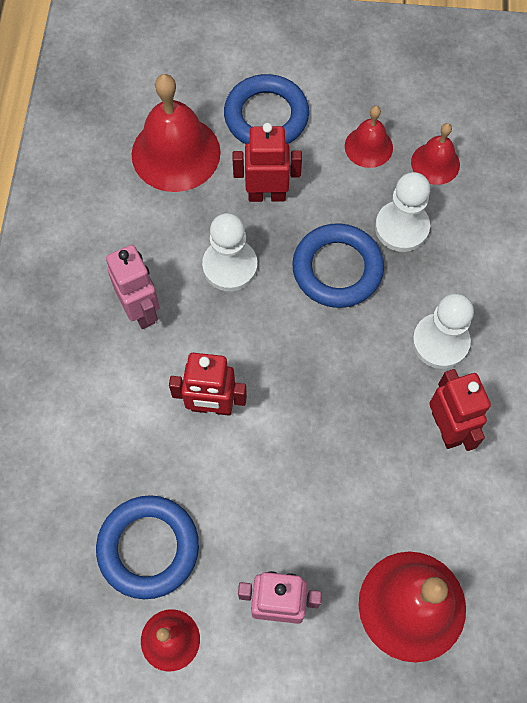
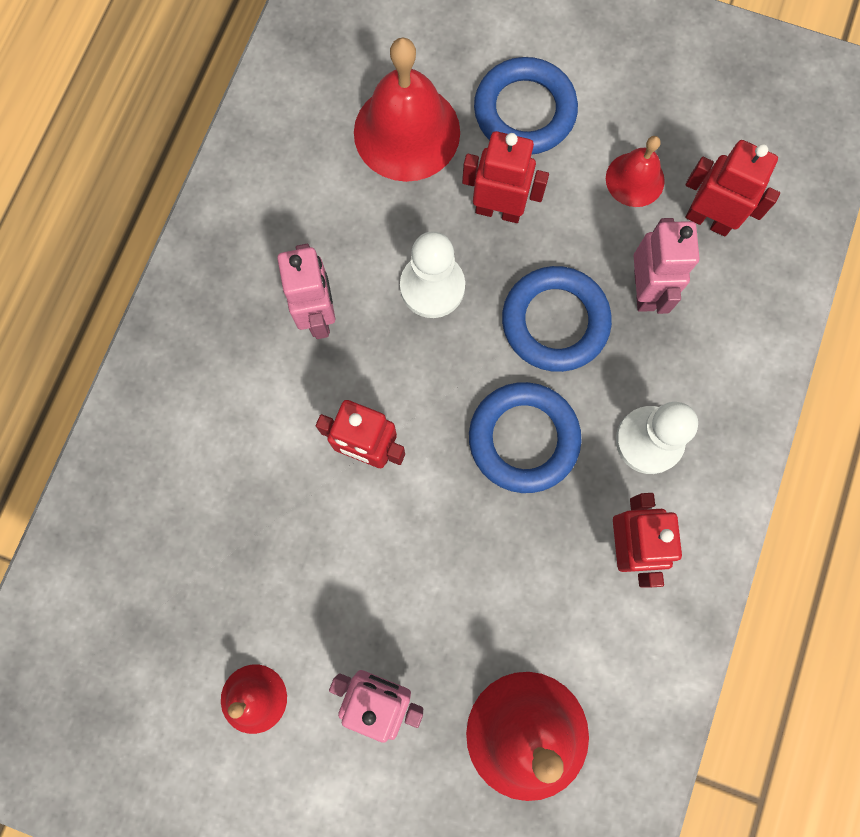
camera: 15 degrees right, 10 degrees up
(148, 548) = (256, 590): blue ring -> blue ring (523, 439)
(401, 227) = (645, 290): white pawn -> pink robot
(435, 163) = (708, 220): red bell -> red robot

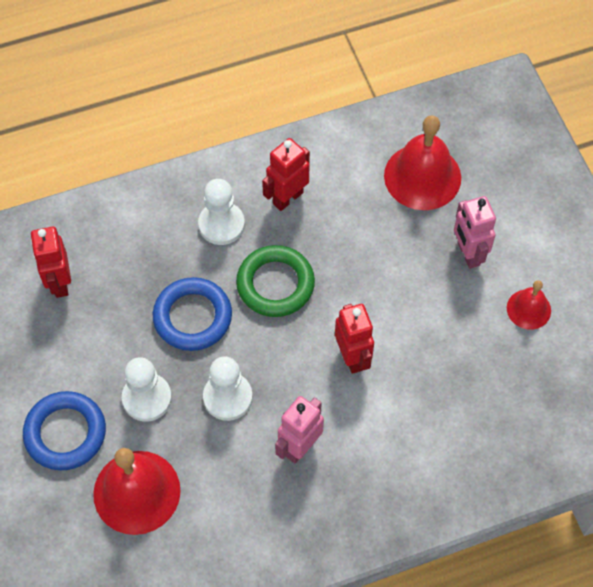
camera: 130 degrees left, 15 degrees down
(498, 210) = (147, 398): red robot -> white pawn
(523, 439) = (275, 284): blue ring -> green ring
(635, 179) = (63, 338): red bell -> none
(645, 290) = (133, 285): pink robot -> none

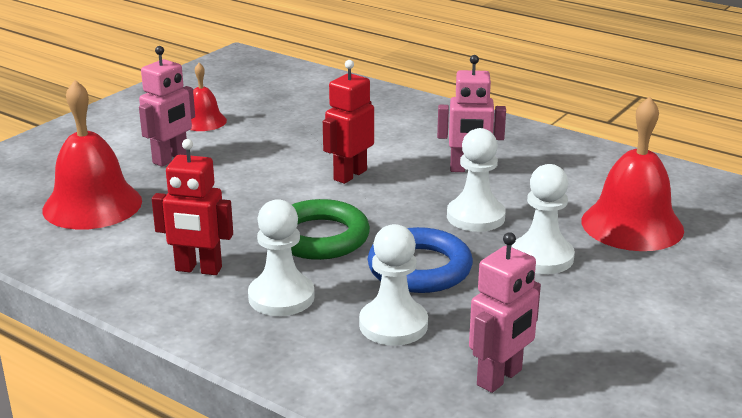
camera: 125 degrees left, 35 degrees down
(59, 282) = (500, 378): red robot -> pink robot
(65, 433) = (649, 287): blue ring -> none
(147, 264) = (393, 325): none -> white pawn

